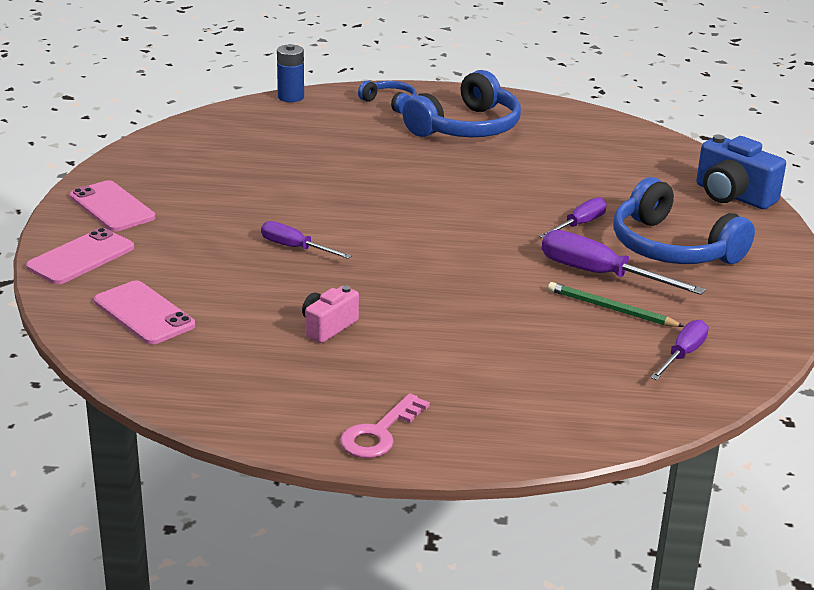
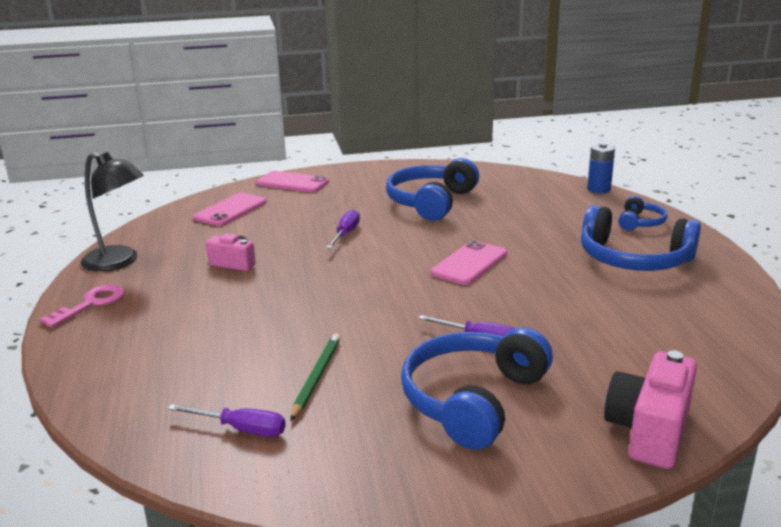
camera: 75 degrees right, 5 degrees down
(112, 207) = (364, 176): pink phone -> pink phone (469, 263)
(243, 184) = (431, 202): none -> blue headphones
(260, 410) = (119, 262): none -> black lamp
(379, 433) = (91, 304): pink key -> pink key turned 105 degrees clockwise
(600, 275) = (382, 363): purple screwdriver -> none
(732, 196) = (649, 431): blue camera -> pink camera

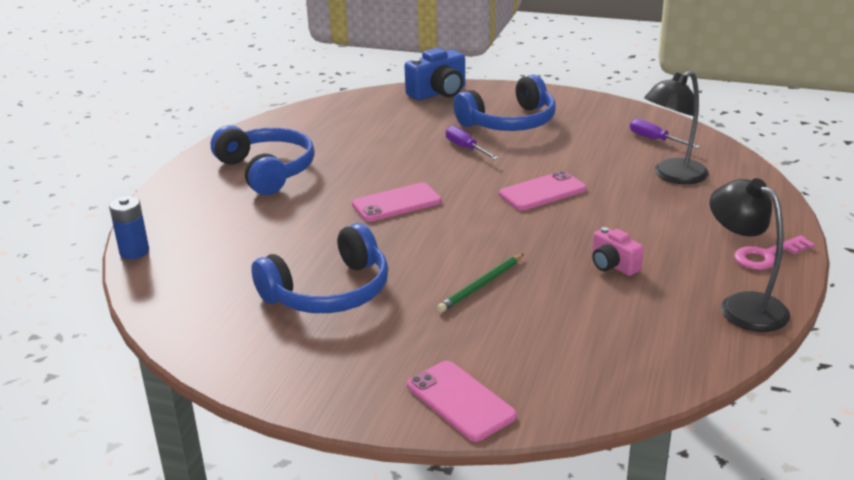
camera: 150 degrees left, 5 degrees up
(200, 370) = (672, 176): none -> black lamp
(230, 210) = (583, 361): pink phone -> pink phone (542, 192)
(316, 377) = (594, 153): green pencil -> green pencil (481, 285)
(345, 234) = (472, 271): purple screwdriver -> none
(640, 222) = (189, 200): blue headphones -> none
(649, 431) = (438, 93): pink camera -> blue camera

